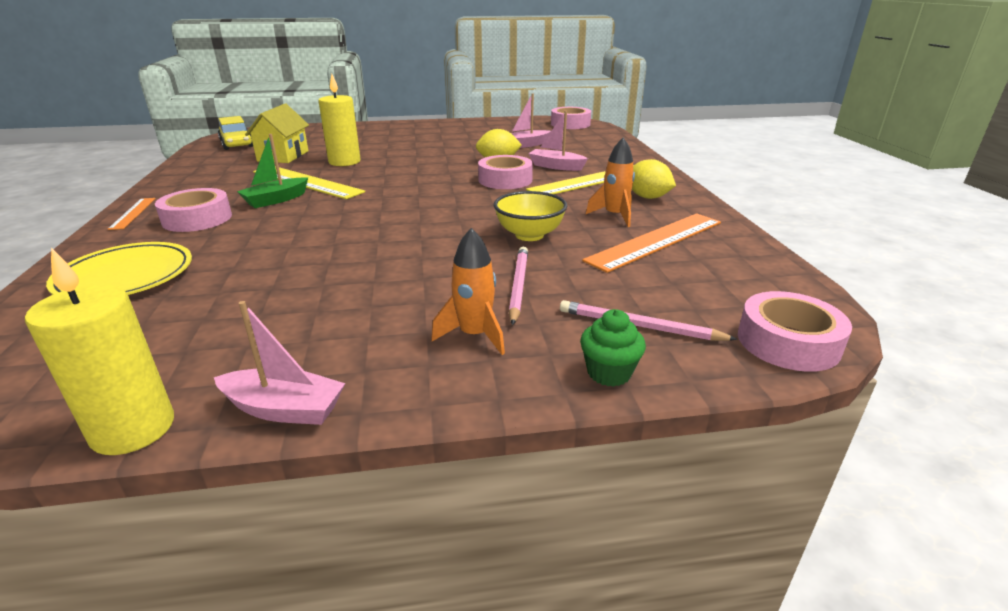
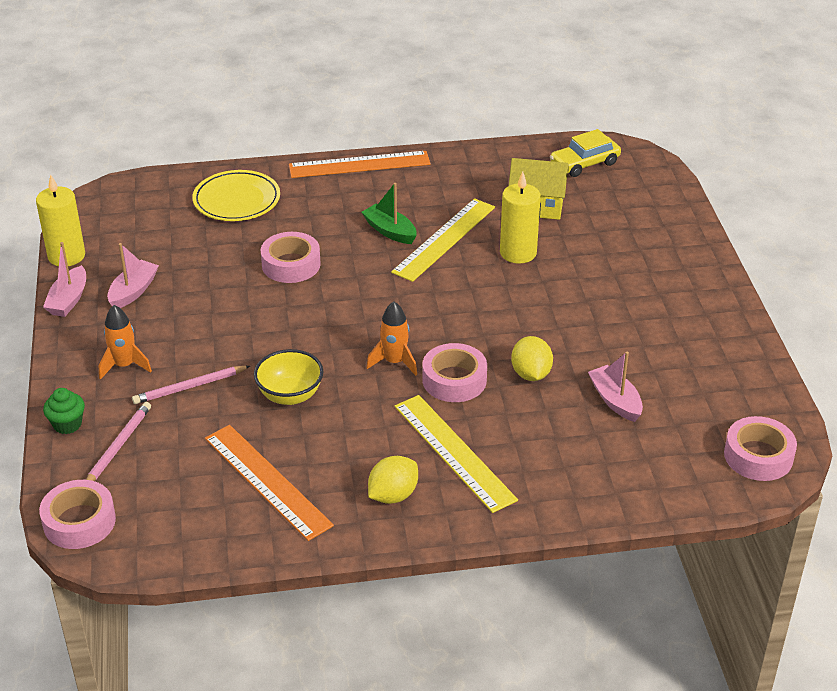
camera: 90 degrees right, 10 degrees up
(133, 213) = (359, 165): orange ruler -> orange ruler, size x1.95
(197, 219) = (344, 200): pink tape -> pink tape (291, 264)
(518, 286) = (190, 387): pink pencil -> pink pencil turned 150 degrees clockwise
(556, 166) = (511, 425): pink boat -> pink boat (133, 291)
(614, 216) = (335, 459): orange rocket -> orange rocket (394, 362)

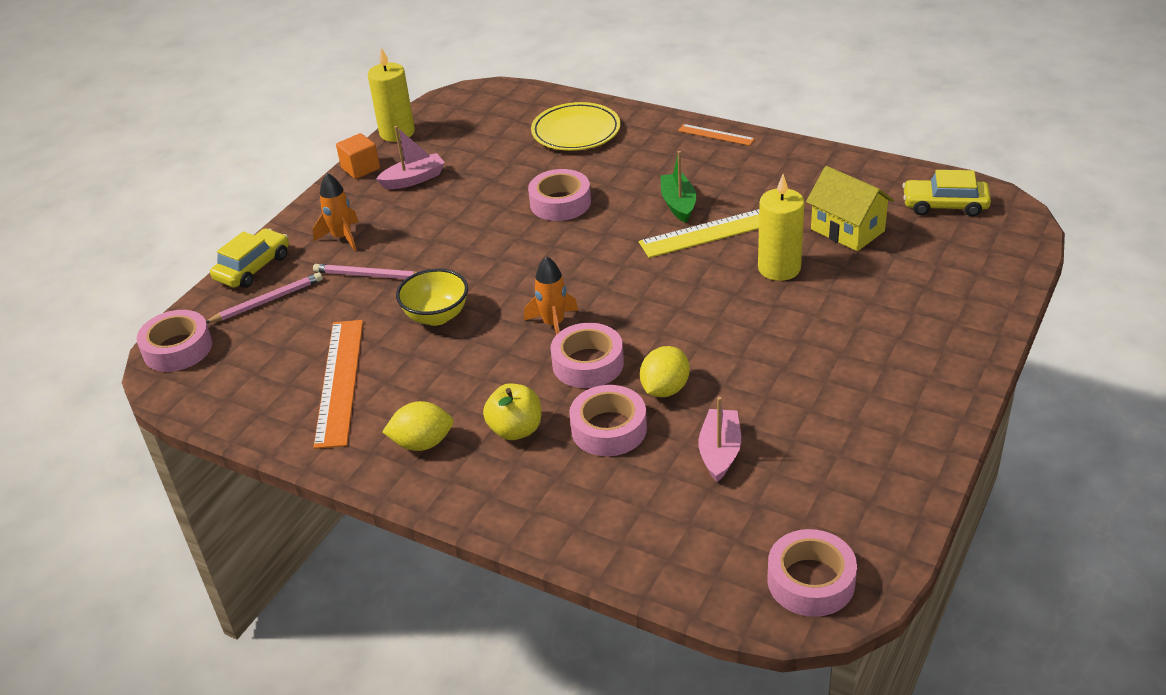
camera: 40 degrees right, 0 degrees up
(67, 424) = (253, 267): green cupcake -> yellow car
(68, 300) = (360, 168): pink boat -> orange cube
(359, 165) = (716, 135): orange ruler -> orange ruler, size x0.51
(454, 452) = (515, 430): yellow ruler -> yellow apple
(522, 420) = (609, 429): none -> pink tape

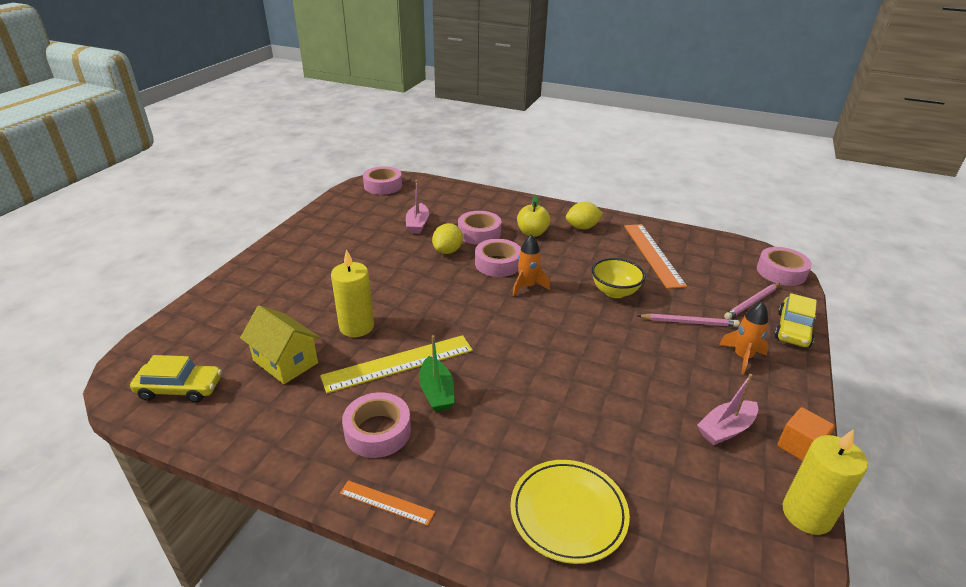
camera: 170 degrees right, 5 degrees down
(560, 203) = (554, 395): pink tape -> pink tape (378, 431)

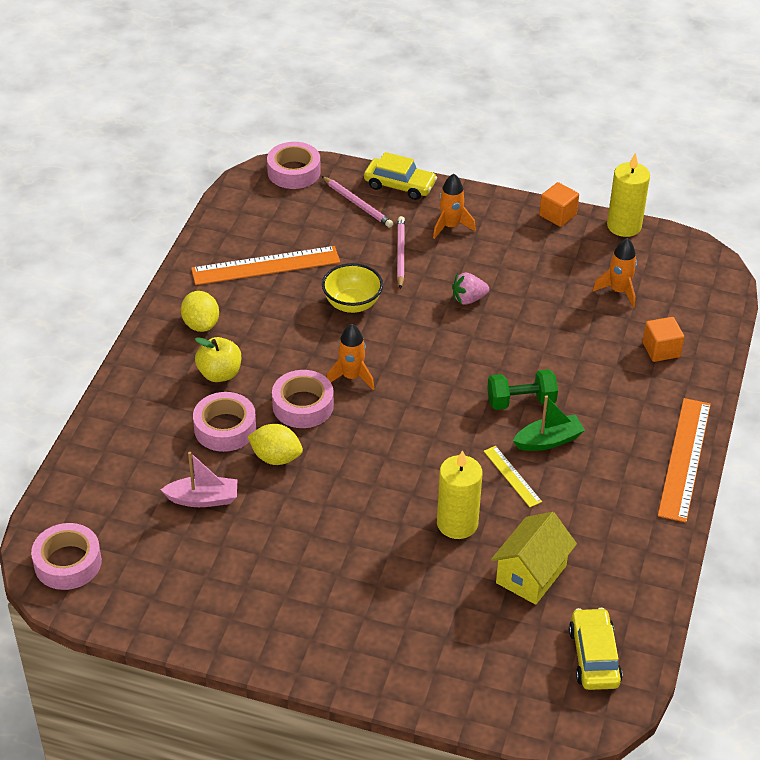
camera: 95 degrees left, 10 degrees up
(378, 431) = (610, 477): pink tape -> none
(386, 502) = (684, 458): orange ruler -> orange ruler, size x1.95
(398, 363) = (512, 476): yellow ruler -> yellow ruler, size x0.51
(491, 379) = (521, 401): none -> green dumbbell
(568, 513) = (661, 350): yellow plate -> orange cube
(633, 359) = (468, 299): none -> pink strawberry
(671, 486) = (618, 291): none -> orange rocket
(726, 429) = (548, 252): pink boat -> none

